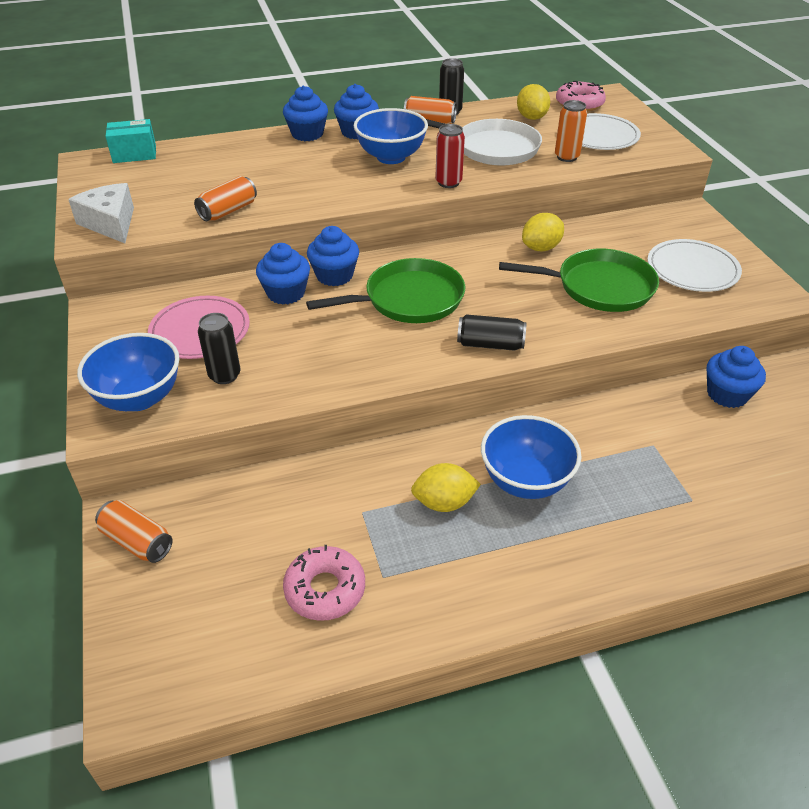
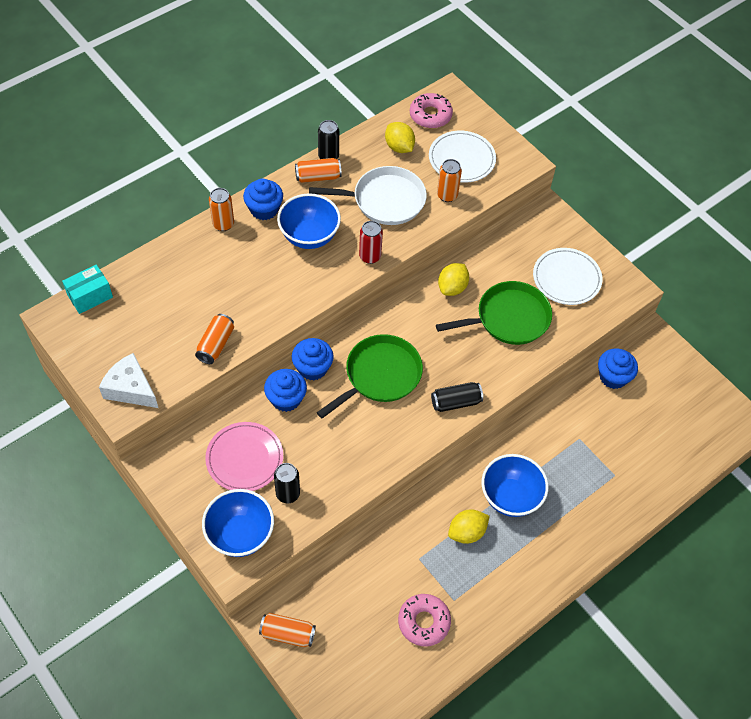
camera: 25 degrees left, 15 degrees up
(307, 134) = (223, 224): blue cupcake -> orange can

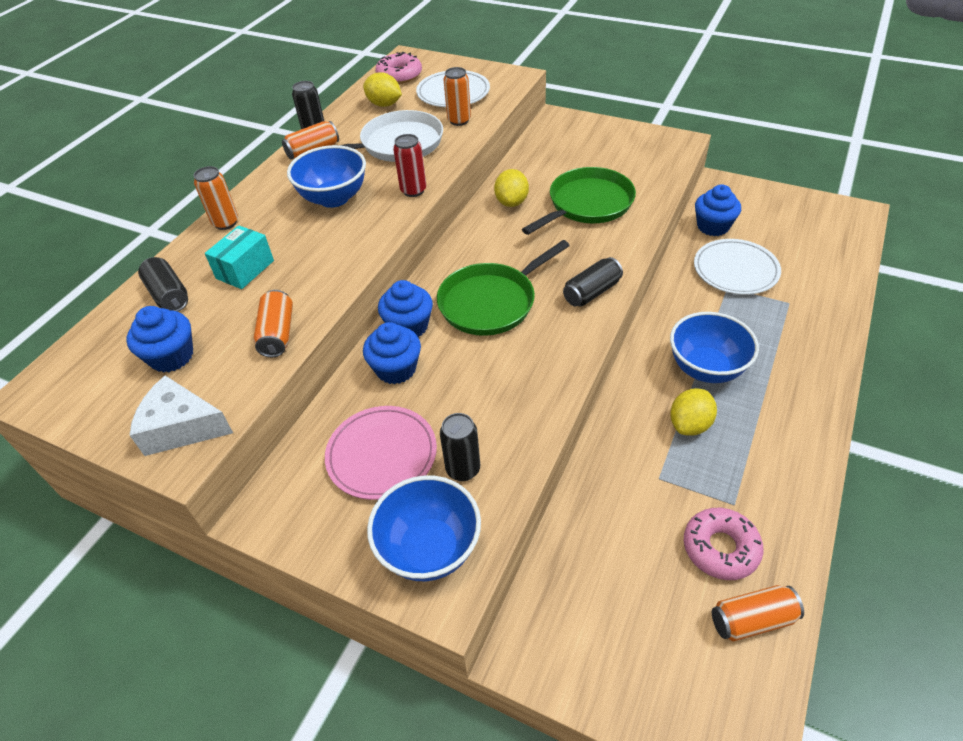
camera: 20 degrees left, 10 degrees down
(90, 296) = (78, 350): turquoise box -> turquoise box (245, 269)
(160, 276) = (169, 295): none -> black can
(264, 209) = (268, 195): blue cupcake -> blue cupcake (172, 356)
(287, 634) = (562, 657): orange can -> orange can (752, 620)
(380, 375) = (491, 302): green pan -> green pan turned 150 degrees counterclockwise
(566, 278) = (616, 156): white plate -> white plate (735, 270)

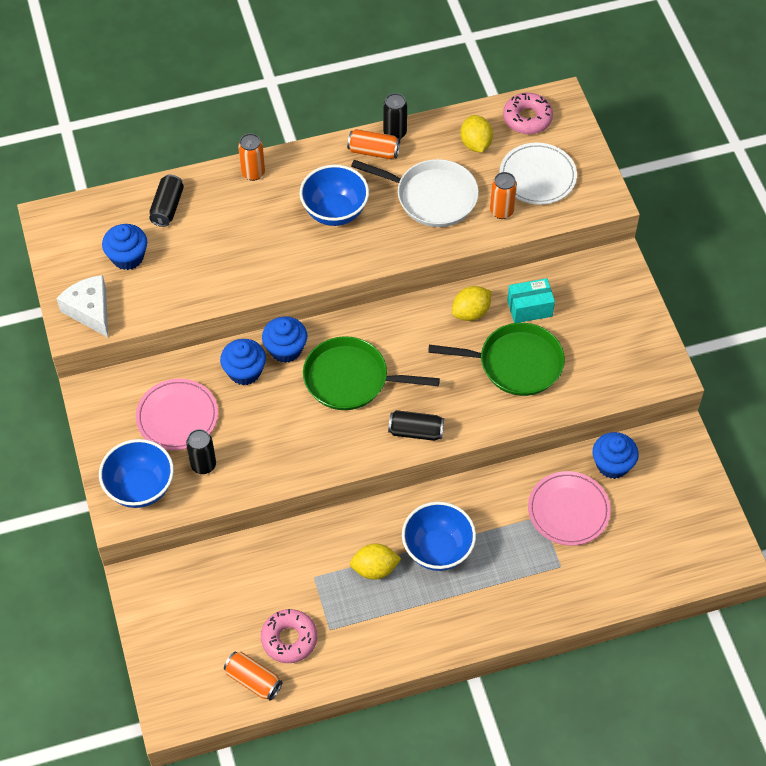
camera: 45 degrees right, 10 degrees up
(245, 269) = (223, 226): turquoise box -> turquoise box (529, 308)
(277, 334) = (190, 293): orange can -> none
(413, 190) = (387, 251): red can -> none
(735, 270) = (568, 510): white plate -> pink plate

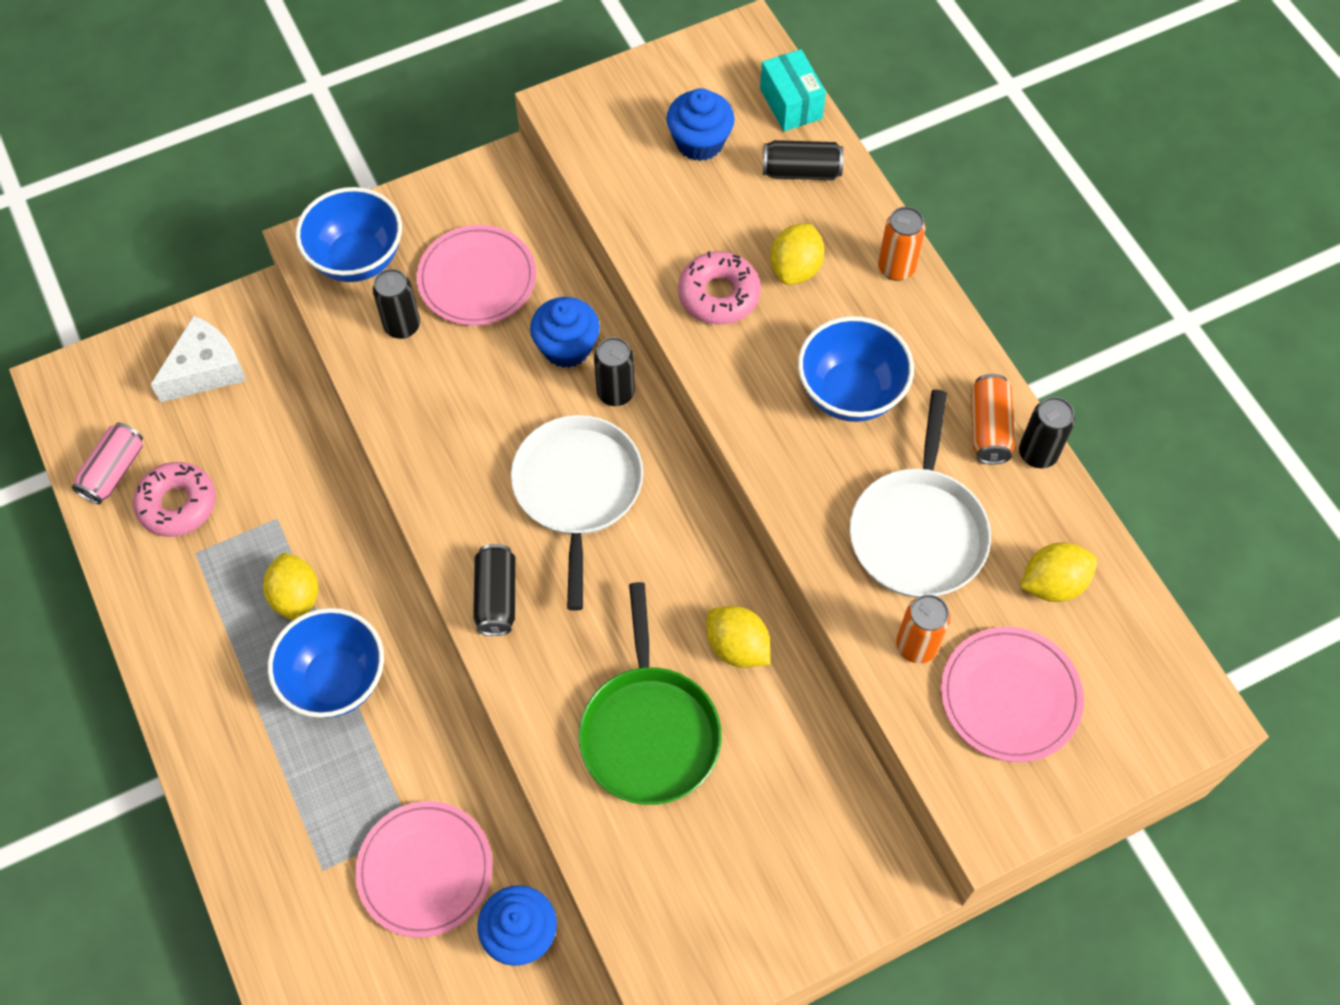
camera: 80 degrees right, 5 degrees up
(90, 310) = (598, 118): white cheese -> white cheese (206, 369)
(240, 223) = (795, 268): none -> yellow lemon
(253, 680) = (114, 471): orange can -> pink can
(285, 349) = (615, 393): blue cupcake -> black can
(350, 379) = (577, 490): green pan -> white pan
(527, 118) = (1137, 662): pink donut -> pink donut (719, 295)
(529, 308) = (765, 739): turquoise box -> turquoise box (791, 103)
(537, 176) = (1010, 696): white plate -> pink plate

